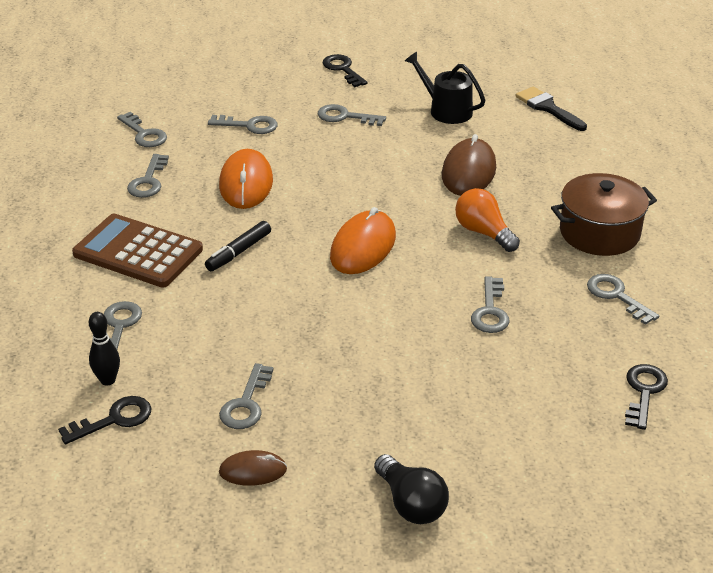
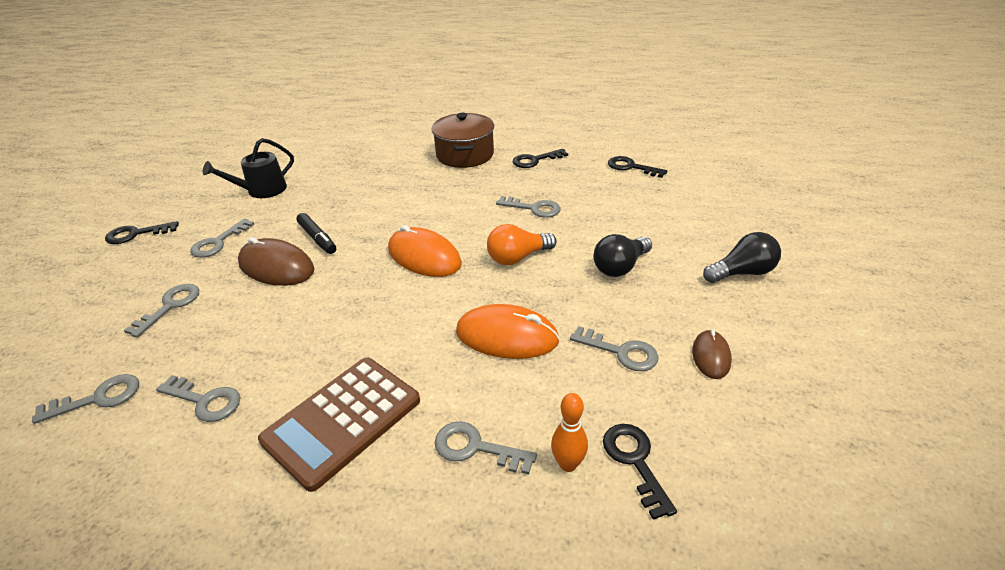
camera: 75 degrees left, 0 degrees up
(108, 380) = (568, 464): black bowling pin -> orange bowling pin
(238, 252) = (389, 335): black marker -> black marker (317, 238)
(246, 183) = (274, 318): orange mouse -> orange mouse (507, 336)
(390, 395) = (620, 267): none -> black light bulb
(468, 171) = (356, 192): brown mouse -> brown mouse (276, 267)
(483, 232) = (438, 197): orange light bulb -> orange light bulb (517, 257)
(548, 108) = (302, 149): black brush -> none
(616, 296) = (535, 160): grey key -> black key

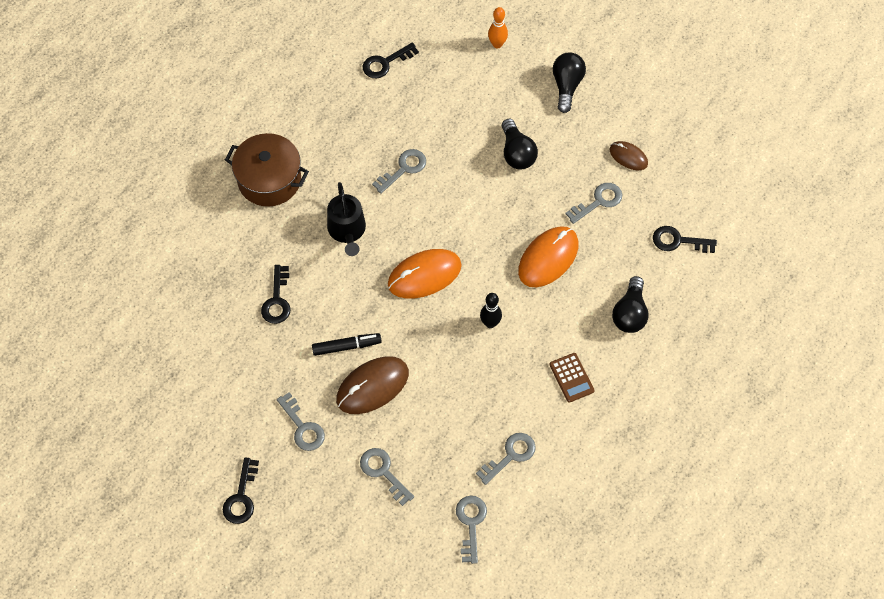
camera: 65 degrees left, 25 degrees up
(262, 190) = (222, 376): black watering can -> black watering can (347, 231)
(342, 420) = (571, 377): brown calculator -> brown calculator, size x0.50
(390, 320) = (490, 323): none -> black bowling pin
(476, 448) = (630, 313): grey key -> black light bulb
(517, 257) = (465, 212): orange light bulb -> none
(535, 160) = (321, 128): black key -> black key (277, 300)
(568, 464) = (663, 273): orange bowling pin -> orange bowling pin (497, 44)

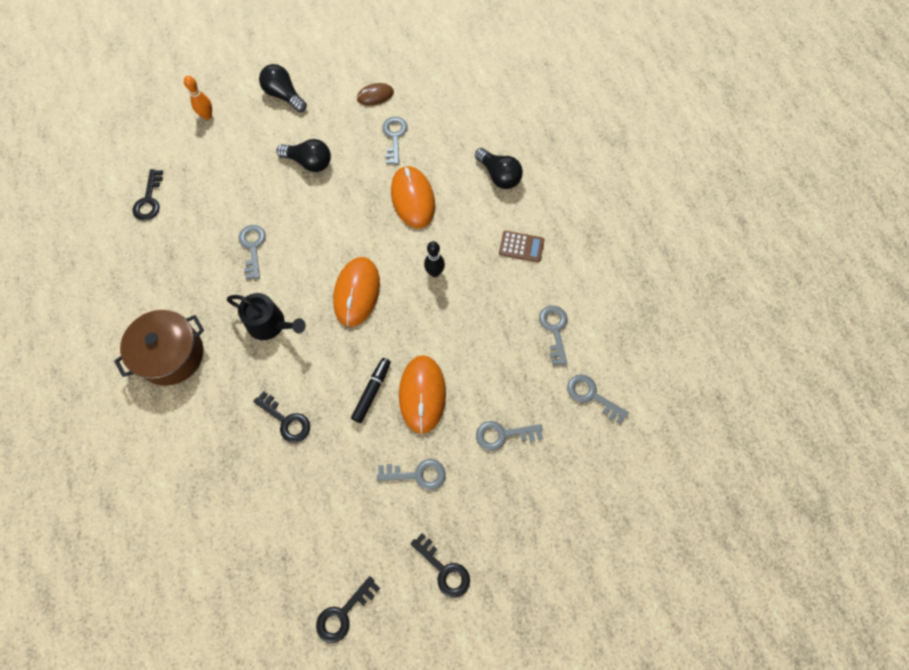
camera: 55 degrees left, 5 degrees up
(372, 386) = (422, 394): brown mouse -> orange mouse
(678, 241) = (466, 109): black key -> black key (343, 613)

